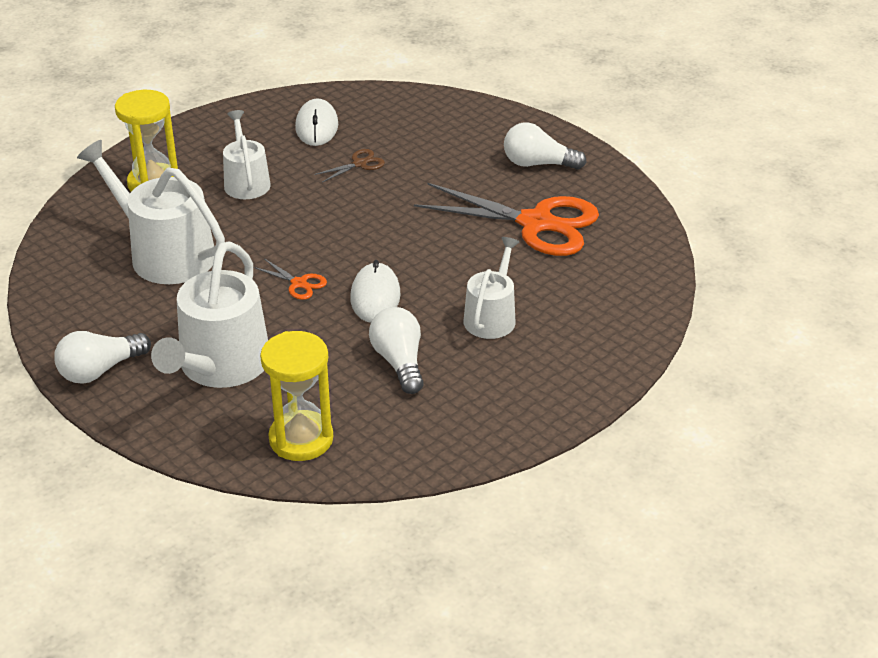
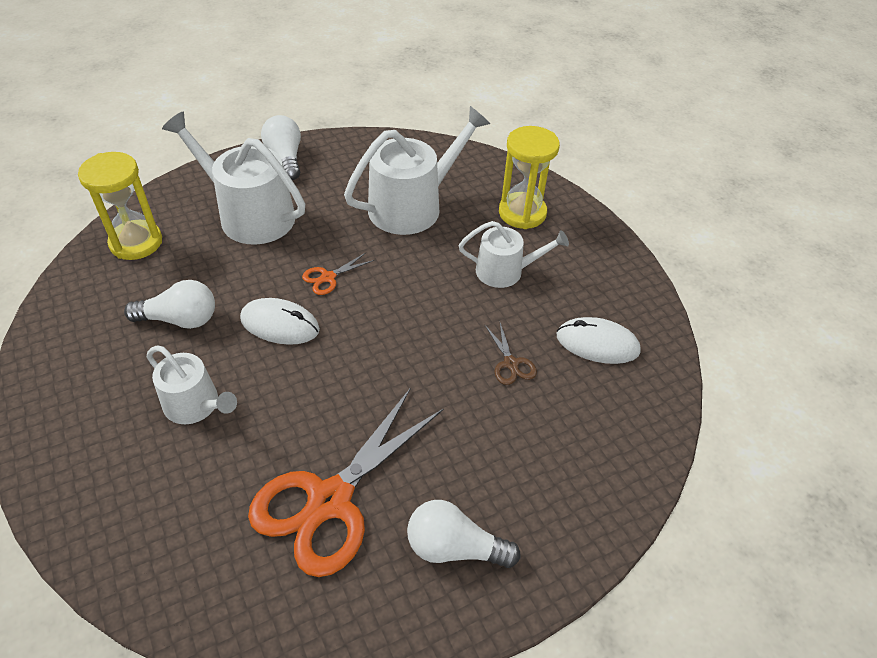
camera: 105 degrees right, 10 degrees up
(538, 164) = (454, 547): white light bulb -> white light bulb turned 105 degrees counterclockwise

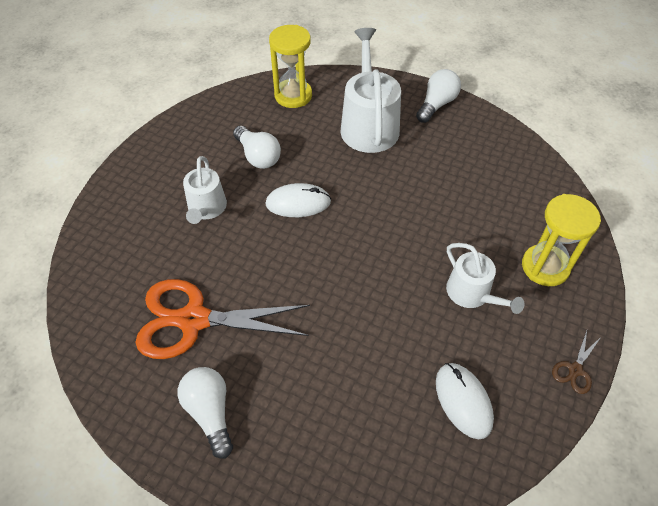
camera: 55 degrees right, 5 degrees up
(280, 324) = (298, 203): white mouse -> white mouse turned 75 degrees counterclockwise
(328, 277) = (359, 199): orange scissors -> none
(412, 206) = (473, 198): white watering can -> none
(511, 363) = (387, 352): brown scissors -> brown scissors (575, 370)

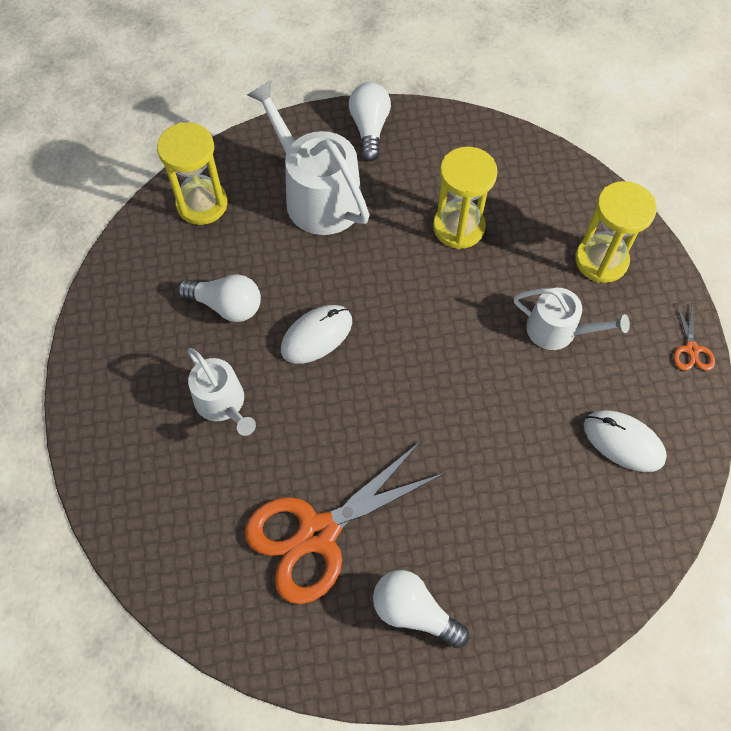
camera: 35 degrees left, 10 degrees up
(450, 190) = (458, 227): none -> yellow hourglass
(575, 370) = (691, 349): brown scissors -> orange scissors

